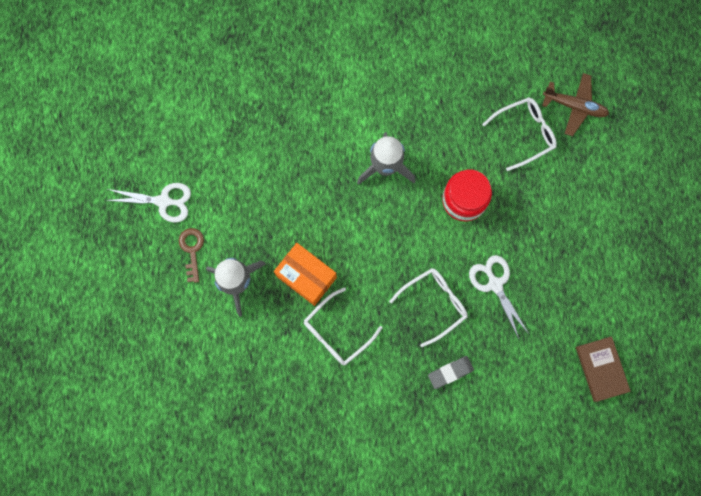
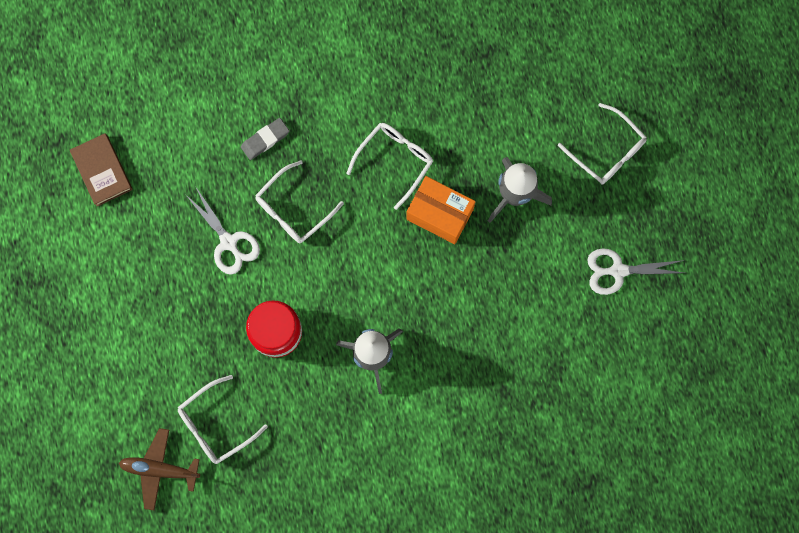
camera: 170 degrees right, 0 degrees up
(147, 308) = (607, 151): none -> white glasses
(192, 250) = (573, 222): brown key -> none

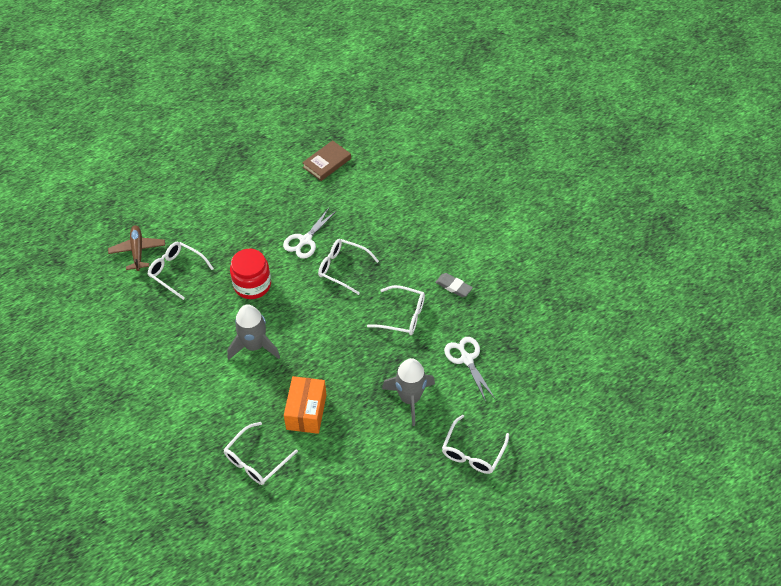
camera: 70 degrees right, 25 degrees down
(265, 140) = (385, 238): grey eraser -> grey eraser (453, 286)
(439, 214) = (375, 355): orange box -> orange box (306, 412)
(533, 397) = (256, 460): none -> white glasses
(618, 271) = (379, 490): white scissors -> white scissors (466, 359)

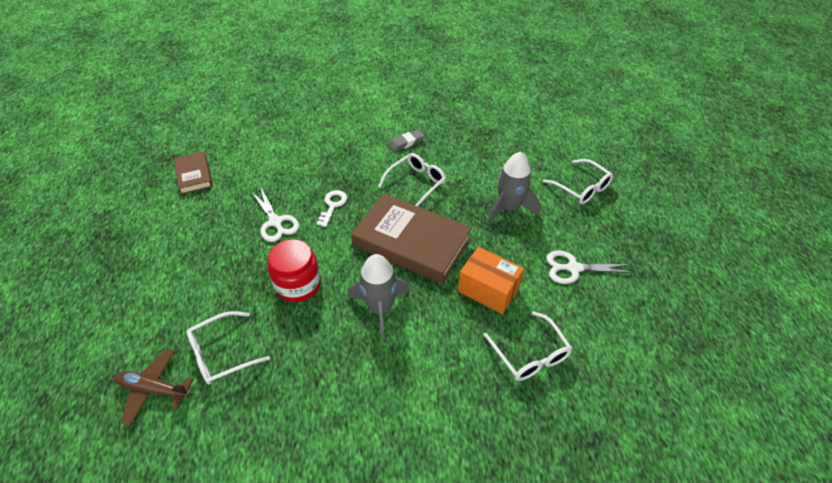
camera: 65 degrees left, 5 degrees down
(330, 339) = (411, 242): none -> brown book
(343, 268) = (333, 205): white glasses -> white key
(466, 359) = (486, 160): white scissors -> white scissors (574, 268)

